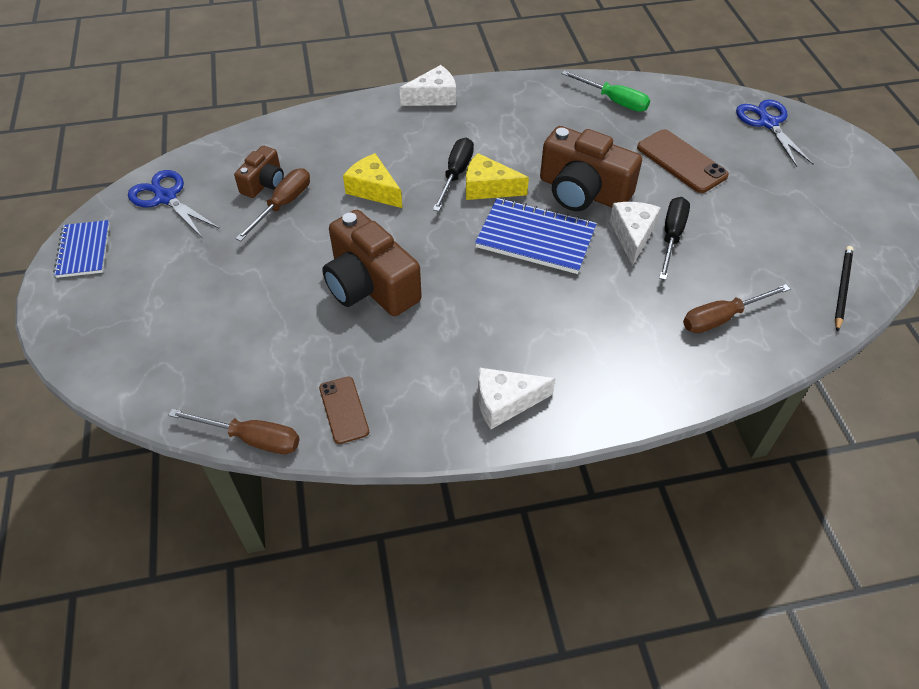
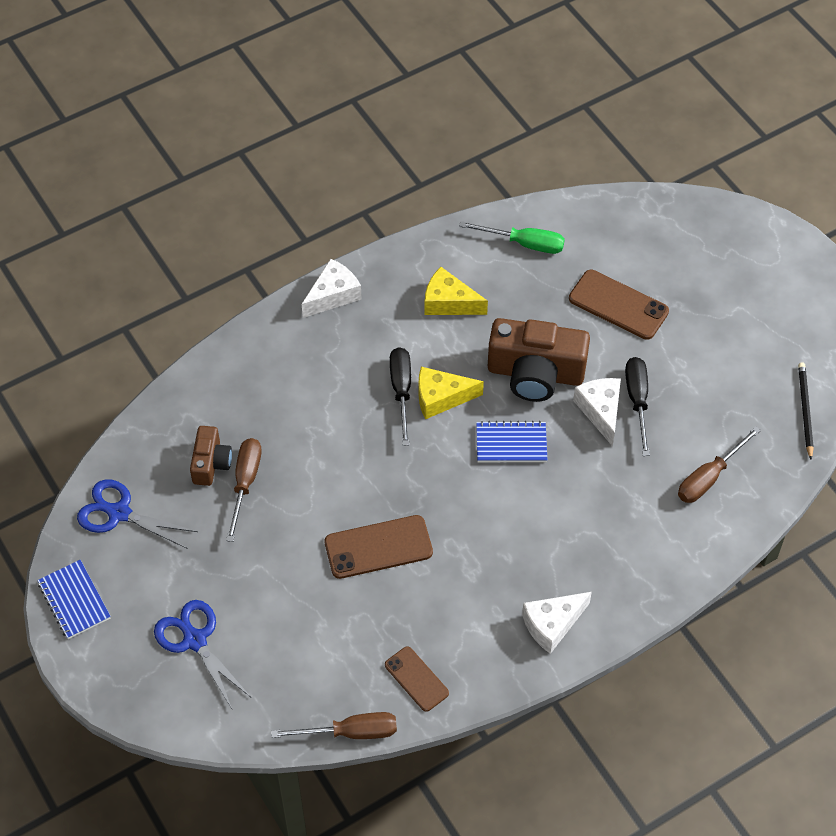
camera: 20 degrees left, 5 degrees up
(370, 285) = (378, 547): brown camera -> brown phone
(373, 190) = (327, 436): yellow cheese -> yellow cheese (449, 302)
(535, 238) = (511, 443): blue notebook -> blue notebook, size x0.65
(768, 123) = (688, 228): blue scissors -> blue scissors (195, 640)

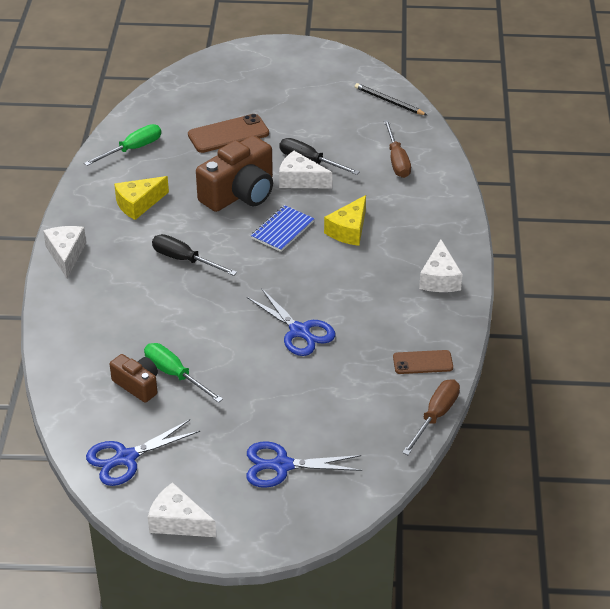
camera: 55 degrees left, 15 degrees down
(74, 600) = (178, 522): blue notebook -> white cheese
(245, 483) = (175, 374): brown screwdriver -> green screwdriver
(378, 547) = (299, 331): brown phone -> blue scissors
(441, 398) = (211, 244): yellow cheese -> yellow cheese (349, 230)

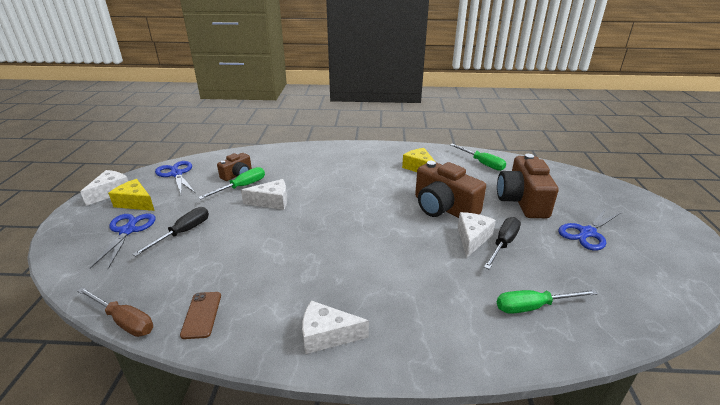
camera: 90 degrees right, 10 degrees down
(66, 254) = (364, 148): white cheese -> white cheese (271, 201)
(184, 260) = (359, 186): black screwdriver -> black screwdriver (183, 233)
(228, 134) = (522, 201): brown phone -> brown camera
(282, 230) = (398, 229): blue notebook -> none
(299, 331) = (269, 238): blue scissors -> blue scissors (587, 233)
(349, 230) = (403, 268): yellow cheese -> yellow cheese (135, 203)
(389, 101) = (648, 303): black pencil -> none
(397, 160) = (533, 307): brown screwdriver -> green screwdriver

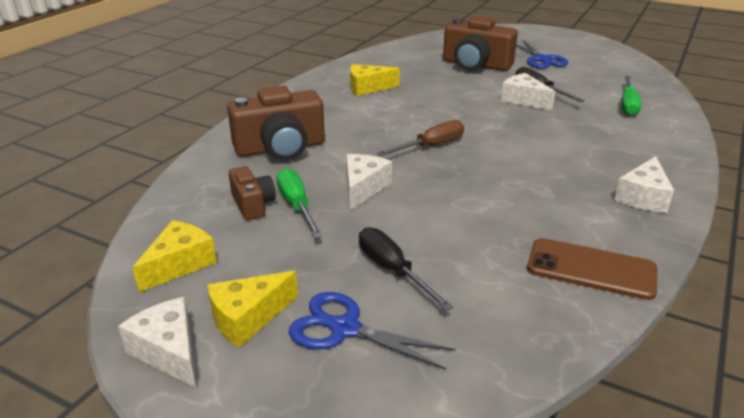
camera: 65 degrees left, 0 degrees up
(124, 321) = (586, 334): brown screwdriver -> brown screwdriver (431, 146)
(176, 174) = (179, 264): blue scissors -> yellow cheese
(202, 315) = (591, 269): brown phone -> brown phone, size x1.57
(443, 208) = (461, 98): brown camera -> brown camera (280, 148)
(482, 163) = (389, 60): green screwdriver -> none

